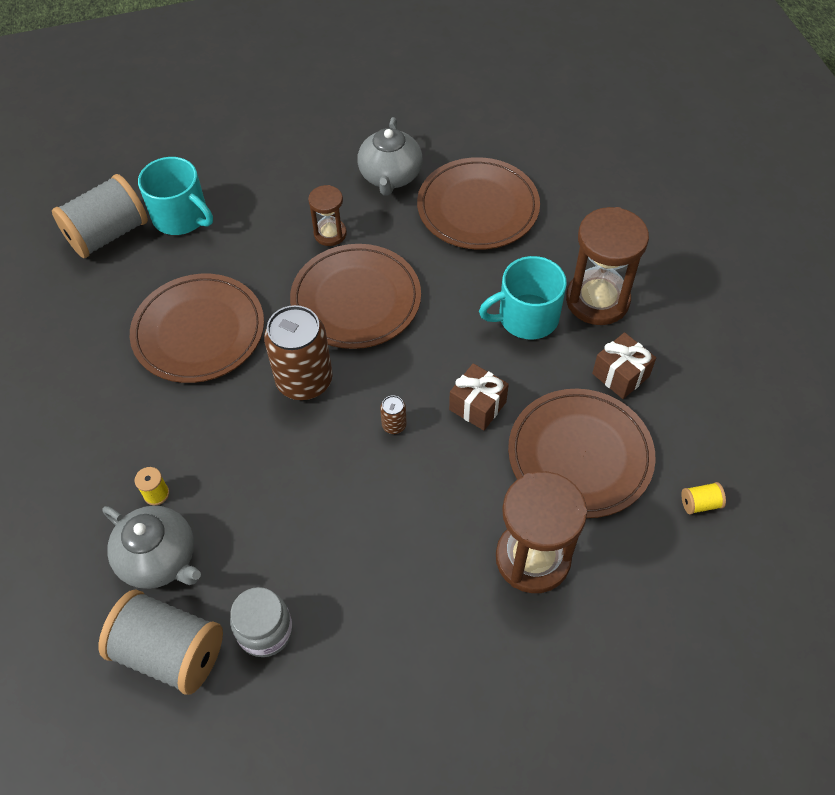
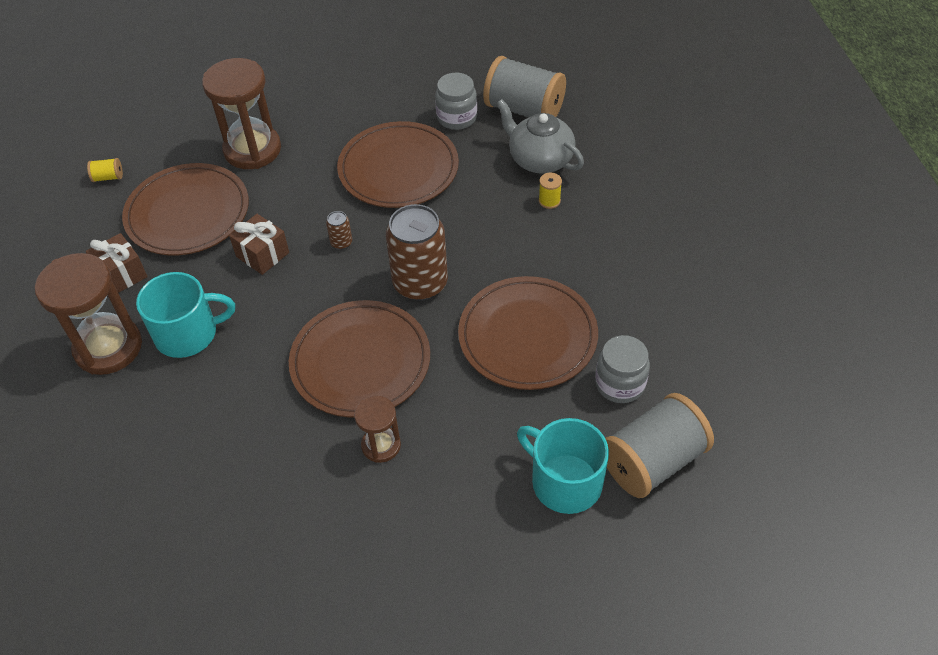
camera: 175 degrees left, 5 degrees down
(121, 292) = (620, 384): none -> grey jar
(390, 176) = (294, 528): grey teapot -> none
(478, 207) = (196, 472): brown plate -> brown plate (398, 169)

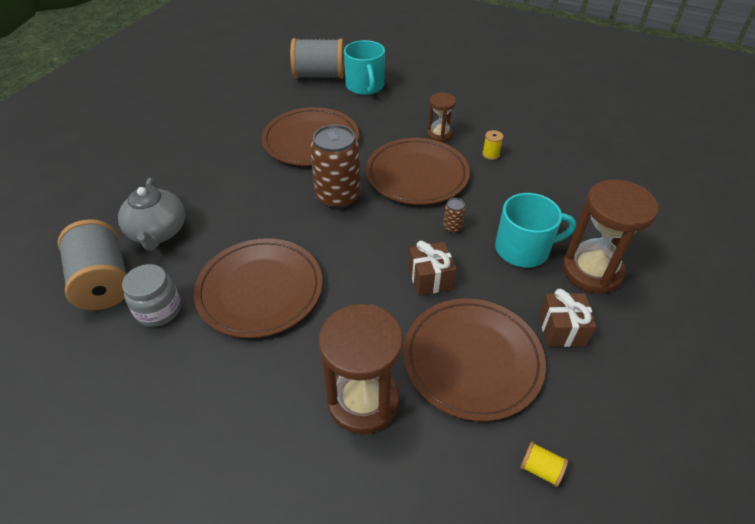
camera: 145 degrees left, 5 degrees down
(188, 333) = (523, 249): turquoise mug -> turquoise mug turned 150 degrees clockwise
(341, 242) = (363, 253): brown can -> brown can (452, 227)
(549, 201) = (196, 201): yellow spool -> yellow spool (490, 154)
(620, 384) = (294, 102): grey jar -> none

